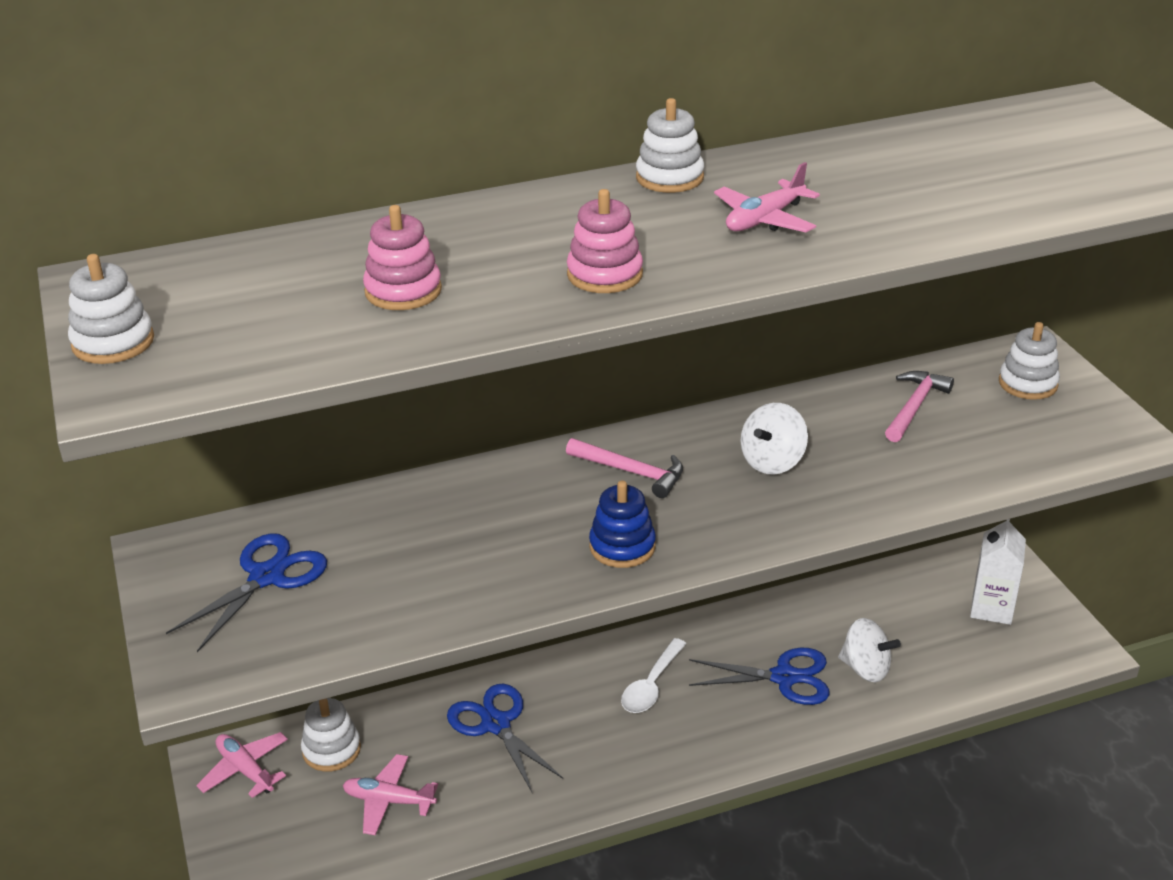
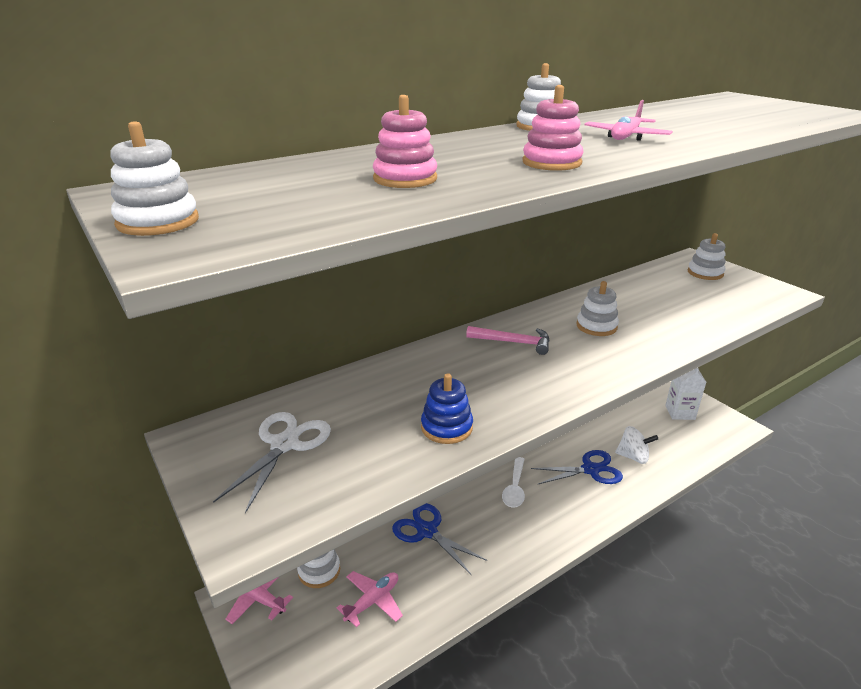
camera: 15 degrees left, 5 degrees down
(267, 577) = (285, 444): blue scissors -> white scissors
(389, 801) = (373, 601): pink plane -> pink plane turned 135 degrees clockwise
(622, 546) = (537, 387): blue stacking toy -> blue stacking toy (446, 427)
(772, 461) = (596, 326): white spinning top -> white stacking toy
(915, 407) = (655, 290): pink hammer -> none

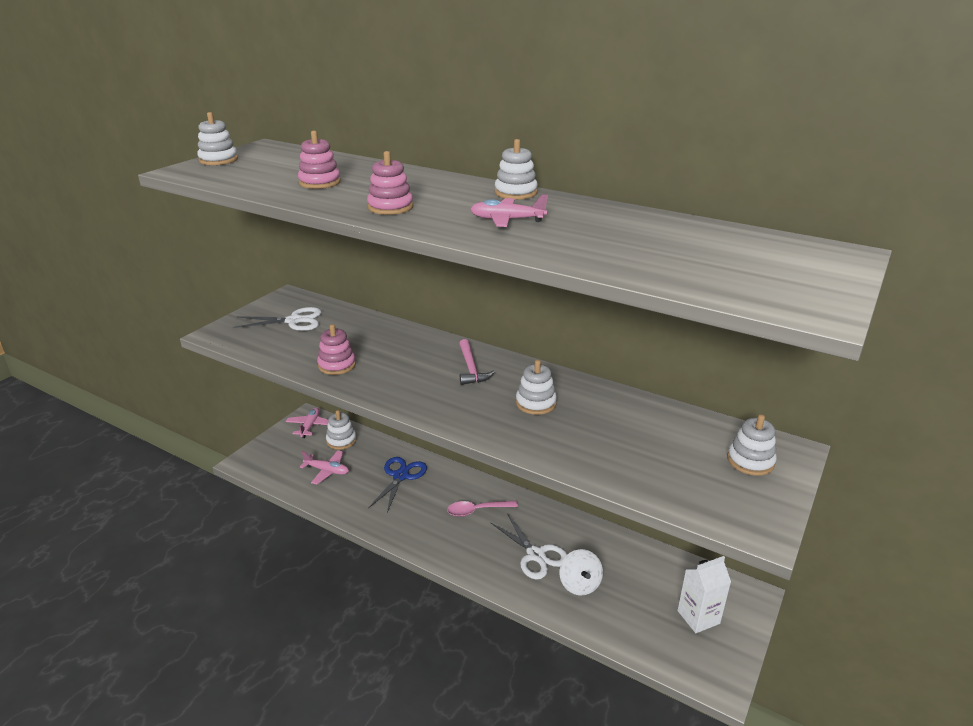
camera: 65 degrees right, 0 degrees up
(446, 427) = (337, 365): blue stacking toy -> pink stacking toy
(514, 488) = (477, 510): white spoon -> pink spoon
(590, 470) = (535, 555): blue scissors -> white scissors

